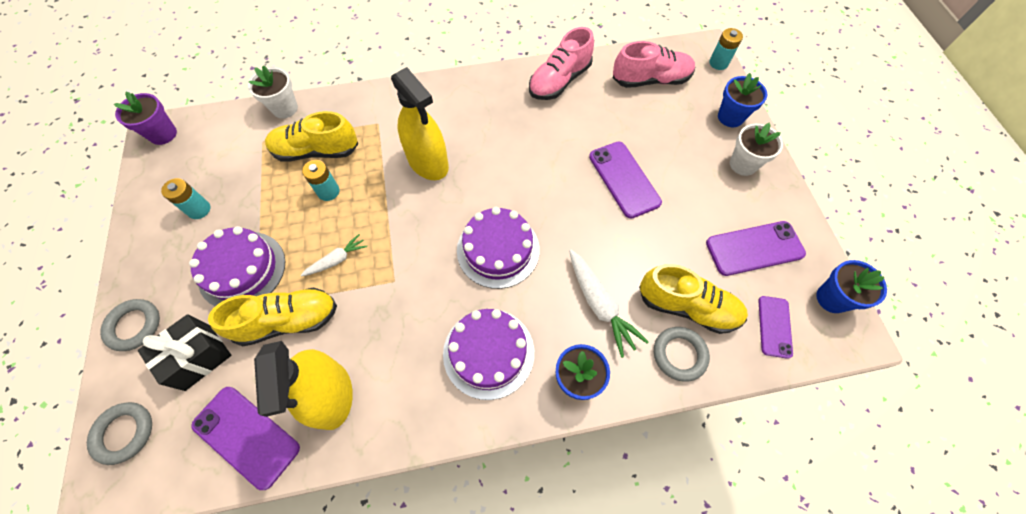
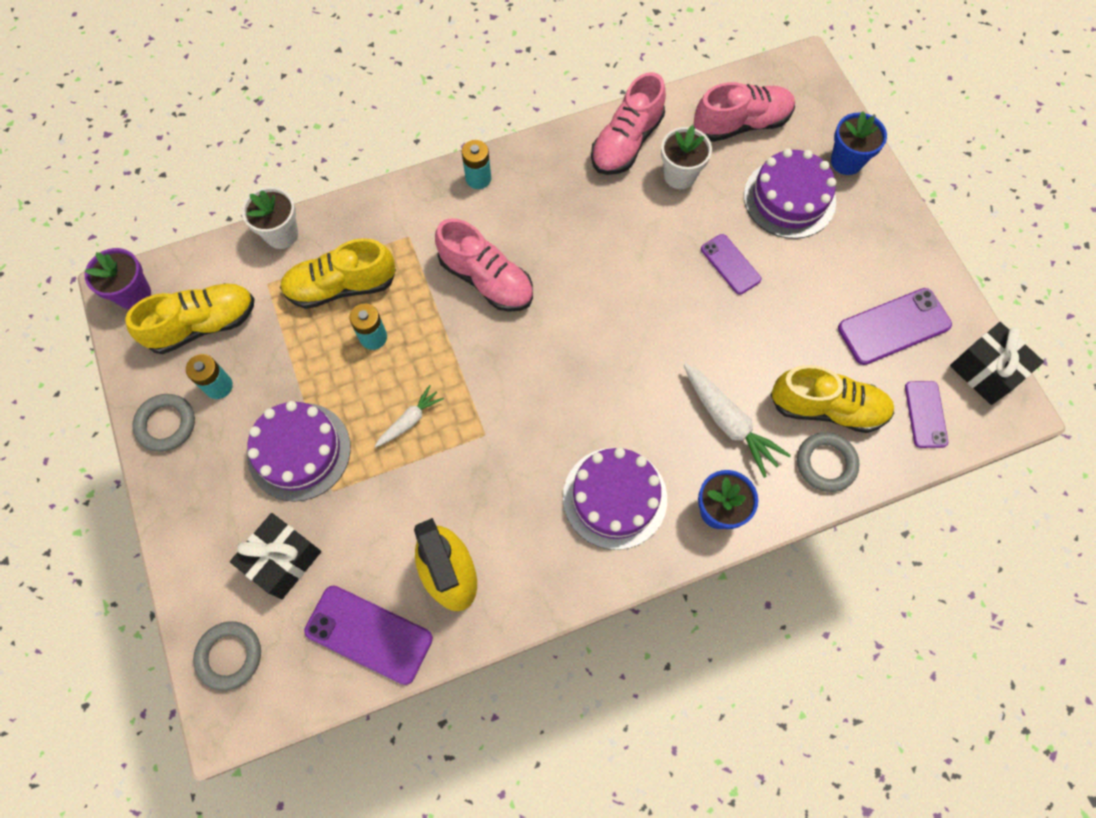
camera: 10 degrees left, 5 degrees up
(134, 326) = (193, 538): grey ring -> grey ring (166, 424)
(287, 321) = (374, 502): yellow shoe -> yellow shoe (203, 325)
(428, 162) = (486, 279): yellow spray bottle -> pink shoe
(498, 250) = (598, 377): purple cake -> purple cake (789, 198)
(624, 179) = (730, 264): purple phone -> purple phone, size x0.63
(718, 63) = (822, 87): turquoise battery -> turquoise battery (478, 178)
(743, 164) = (869, 223): white flower pot -> white flower pot (679, 175)
(832, 298) = (985, 371): blue flower pot -> black gift

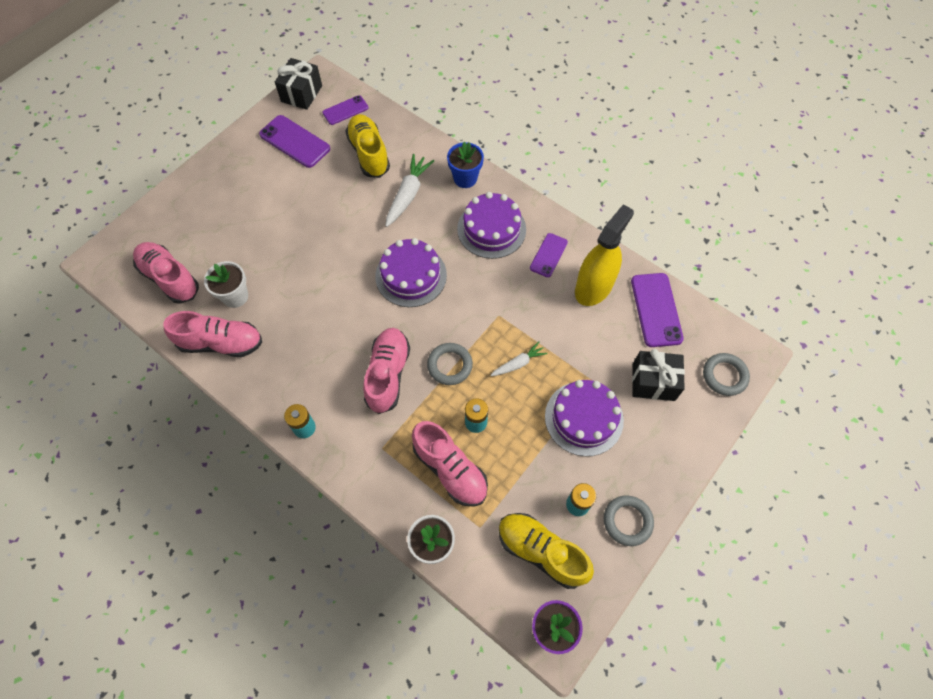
camera: 120 degrees left, 5 degrees down
(341, 286) = (450, 469): yellow shoe -> pink shoe
(410, 420) = (518, 363): white carrot -> white carrot turned 135 degrees clockwise
(730, 264) = (294, 238): purple phone -> purple phone (548, 255)
(789, 198) = (223, 226): purple cake -> purple cake (411, 276)
(826, 463) = (404, 142): grey ring -> grey ring (450, 365)
(846, 161) = (176, 206): blue flower pot -> none

